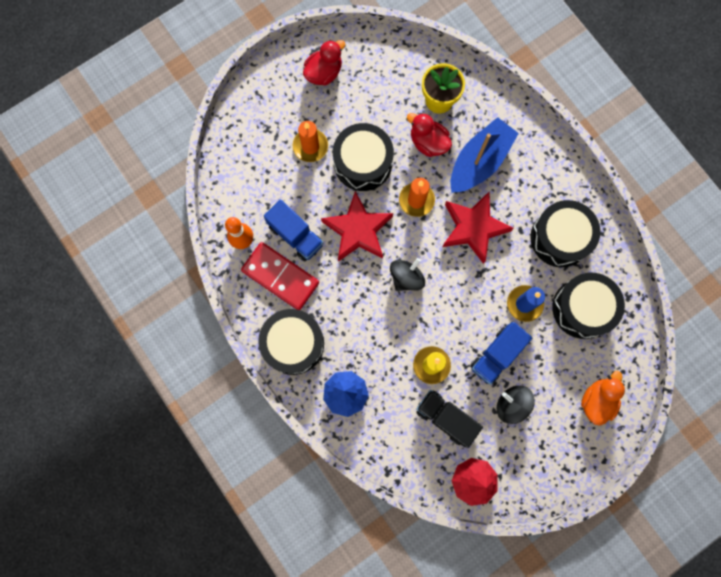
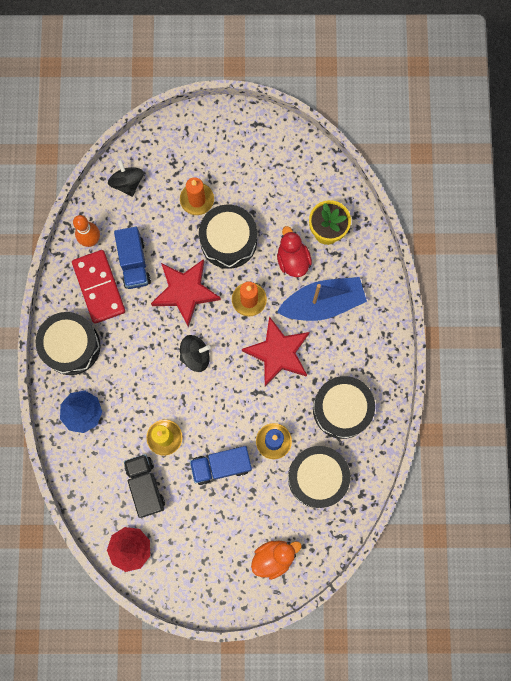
camera: 35 degrees right, 0 degrees up
(324, 73) = (251, 147): red duck -> none
(511, 405) = (204, 512): black spinning top -> black spinning top (127, 183)

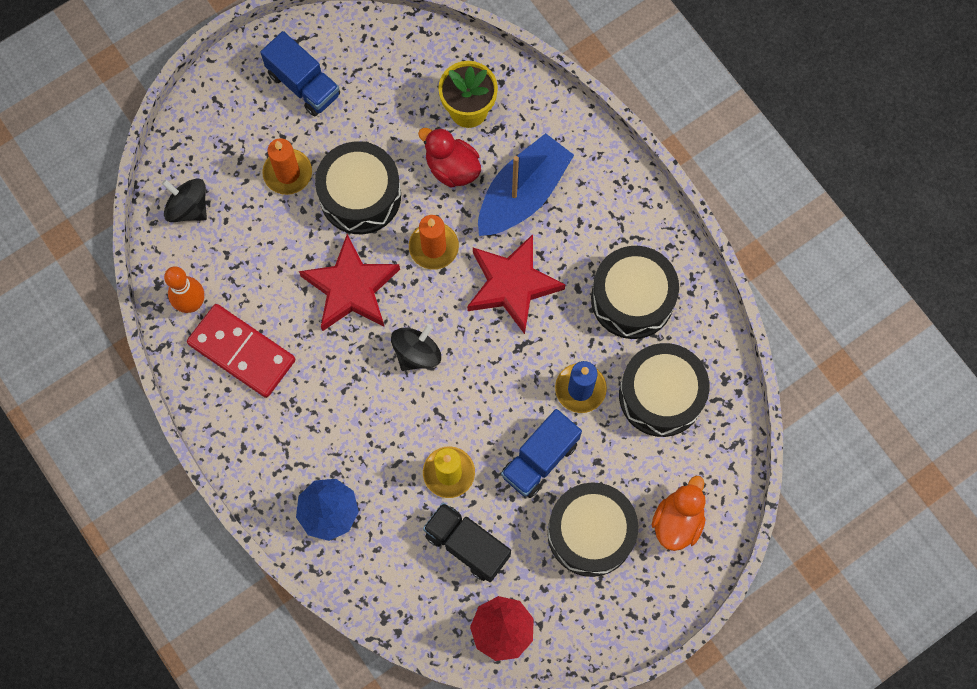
camera: 35 degrees left, 5 degrees down
(71, 346) = (257, 443): black drum -> black drum (590, 533)
(134, 263) = (264, 295): blue truck -> blue truck (304, 84)

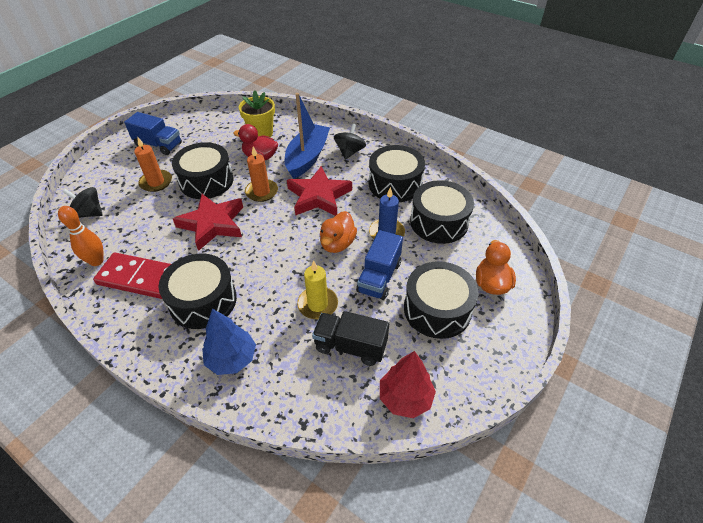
camera: 20 degrees left, 25 degrees down
(312, 417) = (203, 301): none -> black drum
(417, 353) = (269, 244): black spinning top -> black spinning top (349, 152)
(507, 384) = (337, 244): none -> orange duck

